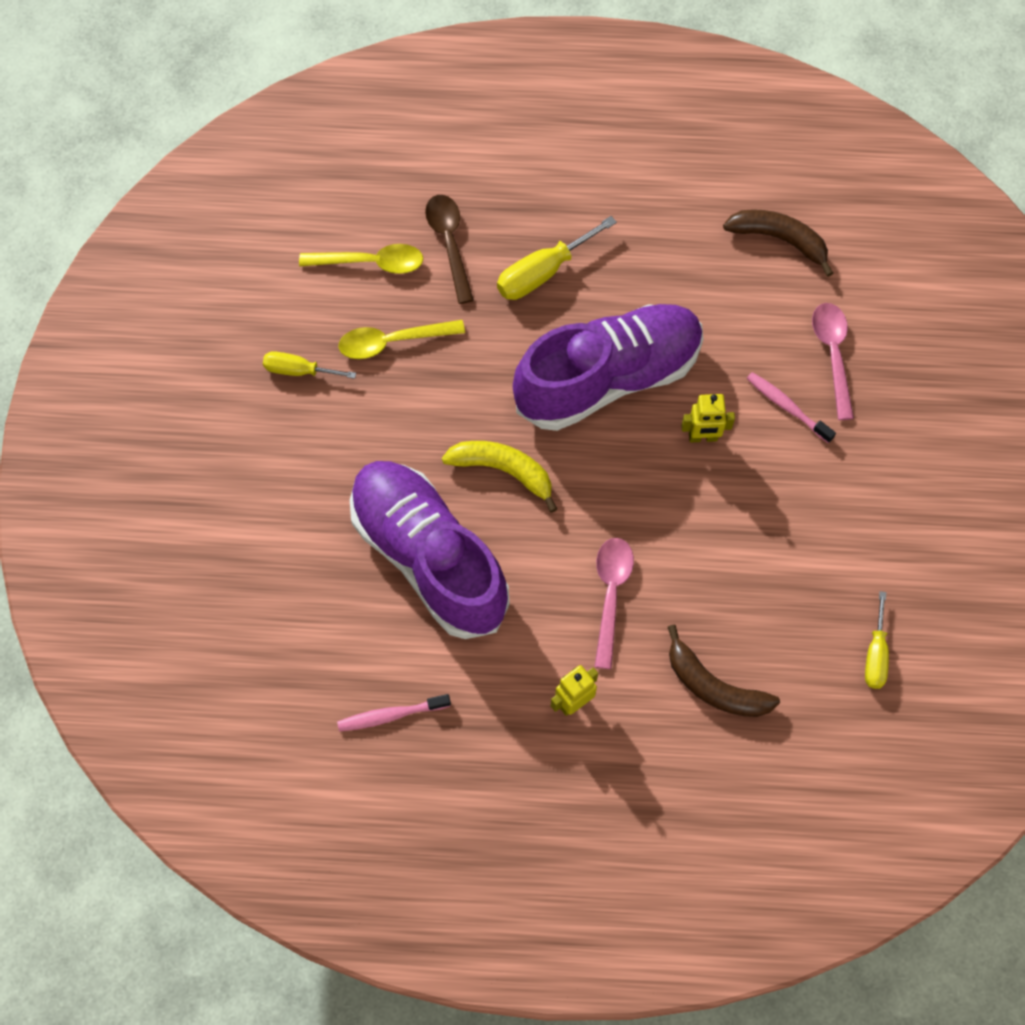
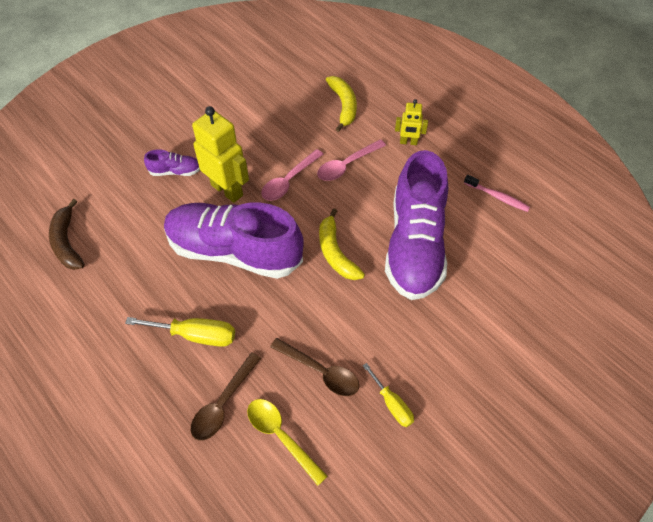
camera: 135 degrees left, 10 degrees down
(392, 342) = (320, 371): yellow spoon -> brown spoon
(703, 437) = (227, 190): yellow robot -> yellow robot, size x1.88
(714, 686) = (343, 106): brown banana -> yellow banana
(787, 407) = (175, 171): pink toothbrush -> purple shoe
(832, 355) = (125, 174): pink spoon -> pink spoon (289, 181)
(875, 654) = (269, 70): yellow screwdriver -> none

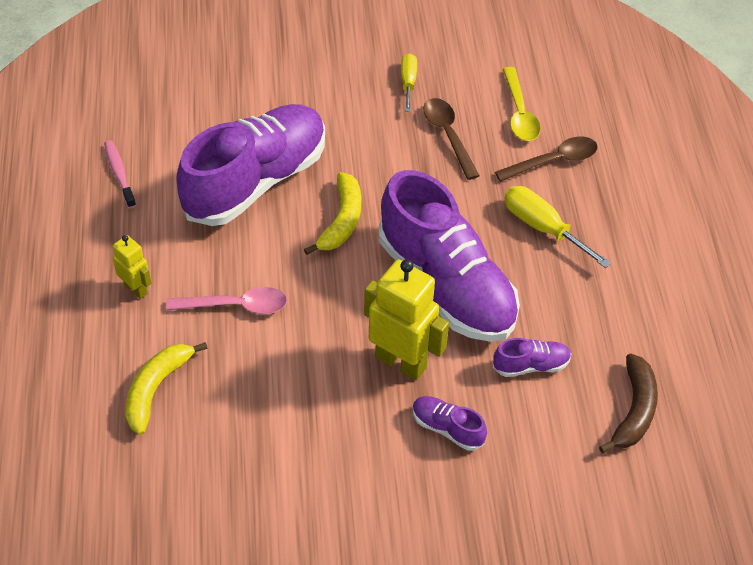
camera: 145 degrees left, 5 degrees down
(147, 232) = (531, 365): none -> purple shoe
(227, 190) = (401, 362): yellow robot -> yellow robot turned 135 degrees clockwise
(289, 181) = (320, 328): pink spoon -> none

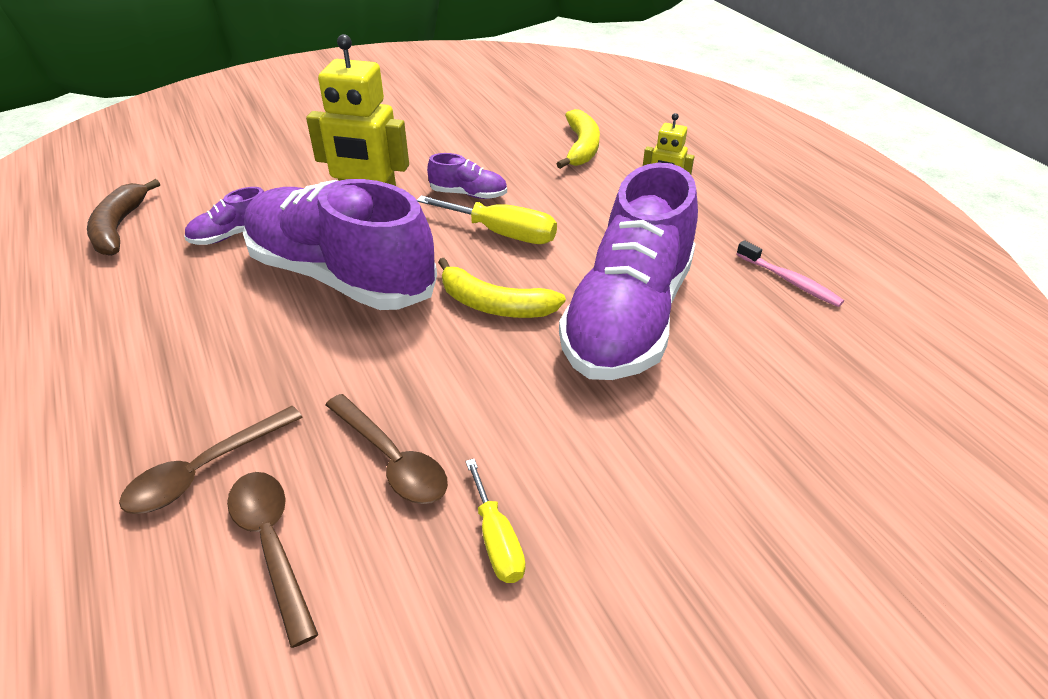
camera: 160 degrees right, 10 degrees down
(236, 306) = (558, 208): pink spoon -> none
(342, 220) = (494, 305): yellow banana -> yellow banana turned 60 degrees counterclockwise
(447, 428) = (312, 179): purple shoe -> purple shoe (468, 194)
(519, 113) = (272, 545): yellow spoon -> brown spoon
(543, 228) = (221, 367): yellow screwdriver -> yellow screwdriver (502, 233)

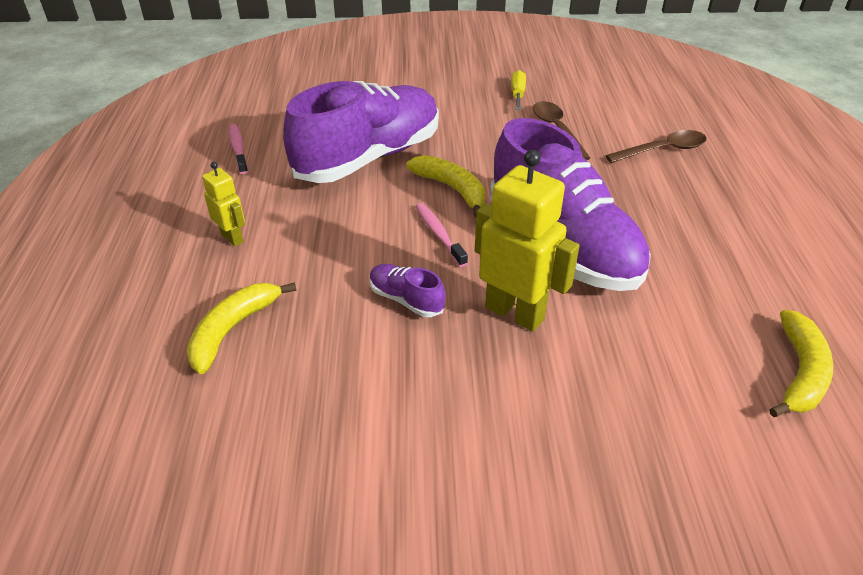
camera: 155 degrees left, 0 degrees up
(119, 227) = (800, 372): brown banana -> yellow banana
(232, 235) = (666, 321): purple shoe -> none
(272, 545) = (624, 116): brown spoon -> none
(476, 251) = (439, 234): none -> pink toothbrush
(502, 233) = (405, 244): yellow screwdriver -> none

